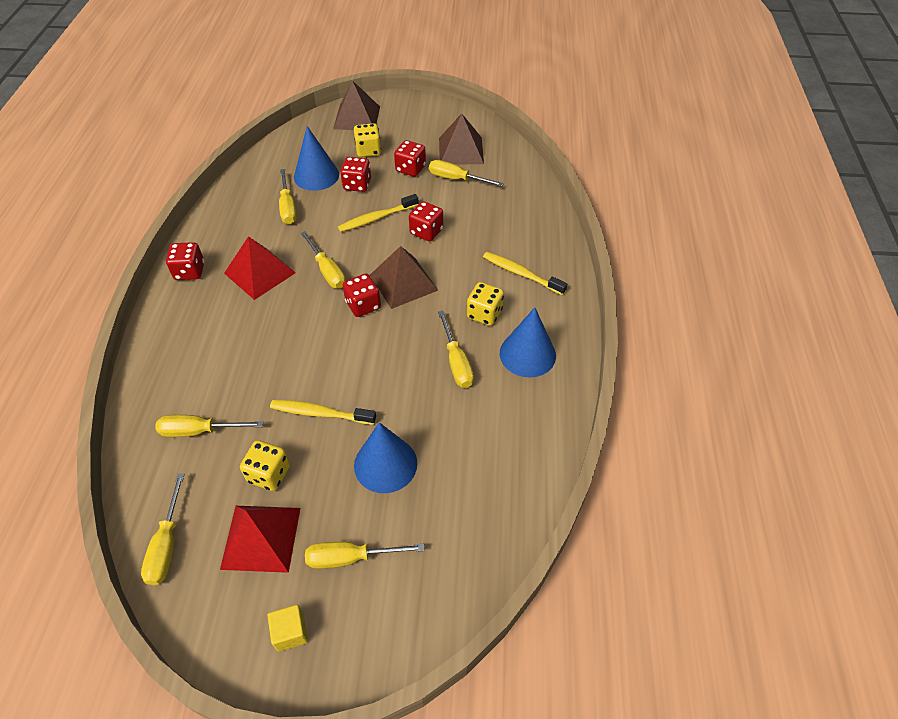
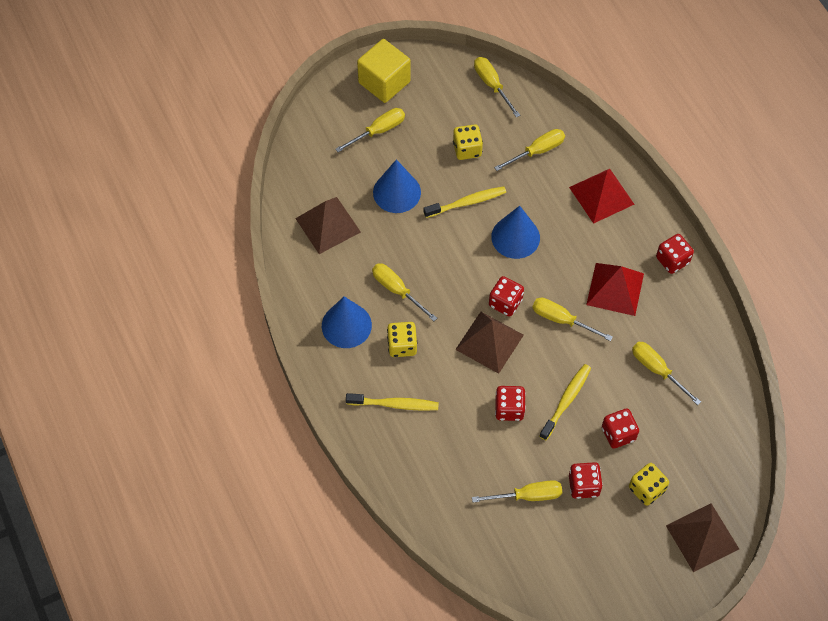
camera: 150 degrees right, 10 degrees up
(261, 537) = (440, 115): red pyramid -> red pyramid (601, 195)
(290, 632) = (384, 82): yellow cube -> yellow cube, size x1.99
(316, 175) = (667, 424): blue cone -> blue cone (515, 237)
(461, 150) = (552, 544): brown pyramid -> brown pyramid (328, 225)

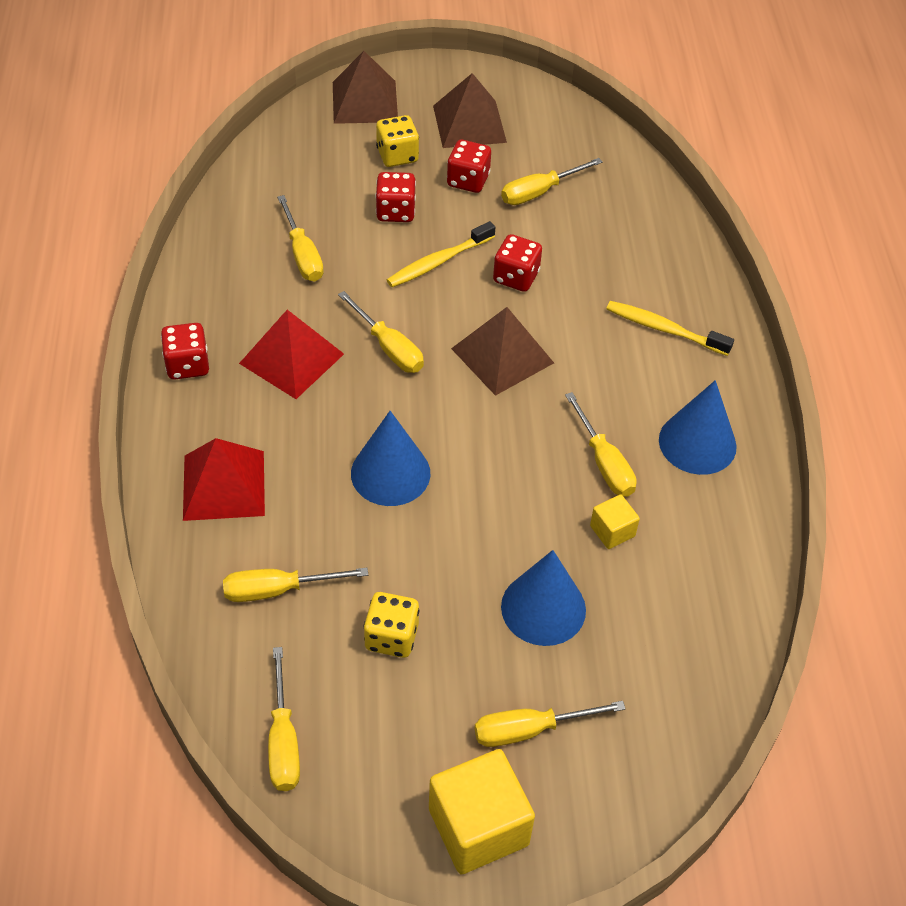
camera: 160 degrees left, 10 degrees down
(328, 225) = (677, 596): brown pyramid -> brown pyramid (469, 124)
(376, 249) = (612, 531): none -> yellow cube
(402, 345) = (626, 391): yellow dice -> none
(467, 202) = (437, 550): yellow toothbrush -> none
(505, 302) = (454, 394): red dice -> none
(527, 496) = (539, 192): yellow screwdriver -> yellow screwdriver turned 45 degrees counterclockwise

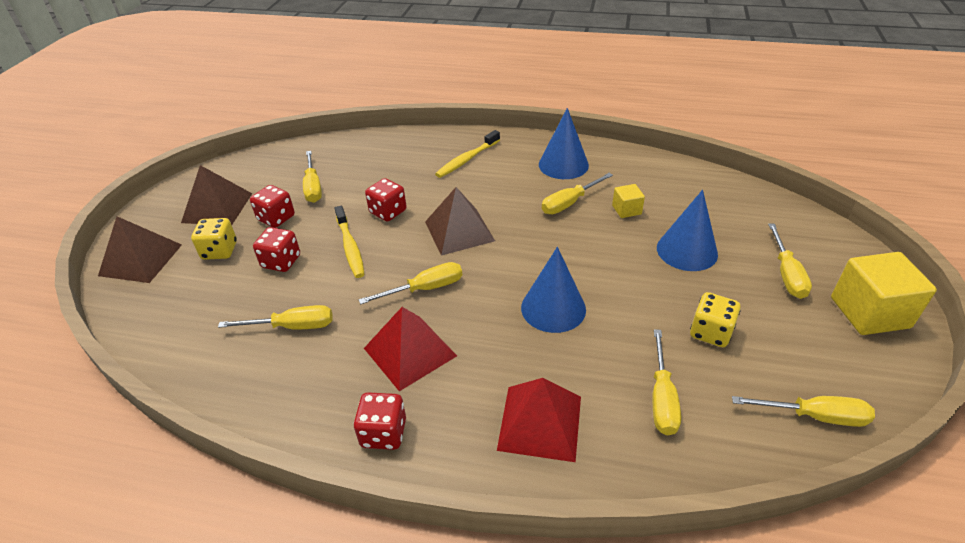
camera: 70 degrees left, 10 degrees down
(604, 462) = (569, 203): yellow screwdriver -> yellow screwdriver turned 150 degrees clockwise

